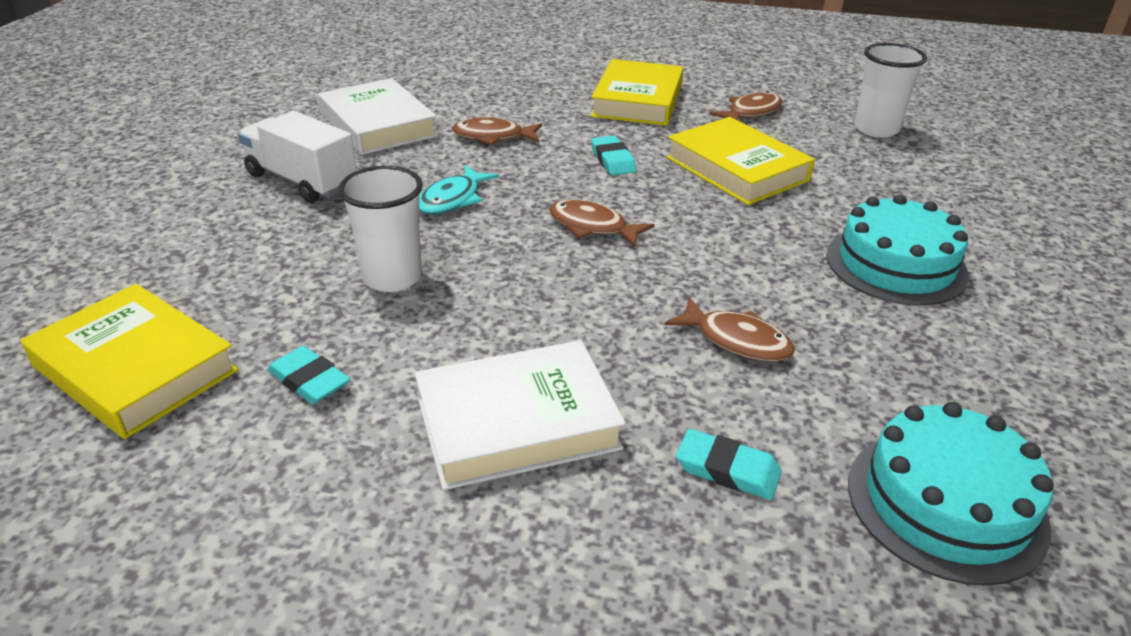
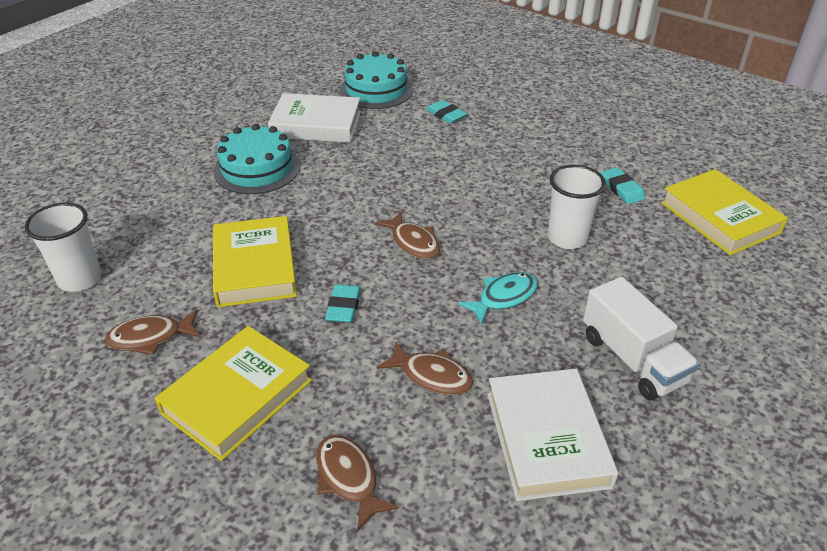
camera: 155 degrees left, 5 degrees up
(517, 422) = (523, 148): white book -> white book (316, 124)
(736, 340) = (392, 155): brown fish -> brown fish (348, 478)

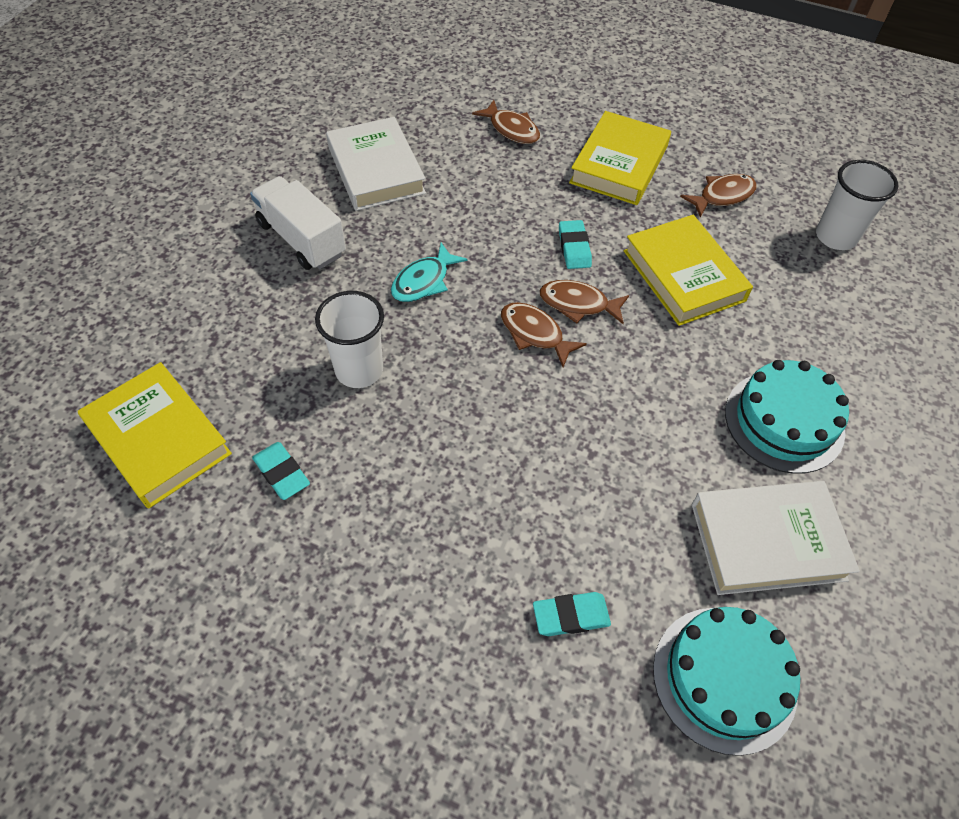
camera: 165 degrees right, 15 degrees up
(432, 376) = (474, 200): brown fish -> brown fish (578, 304)
(446, 115) = (571, 616): turquoise eraser -> turquoise eraser turned 45 degrees counterclockwise

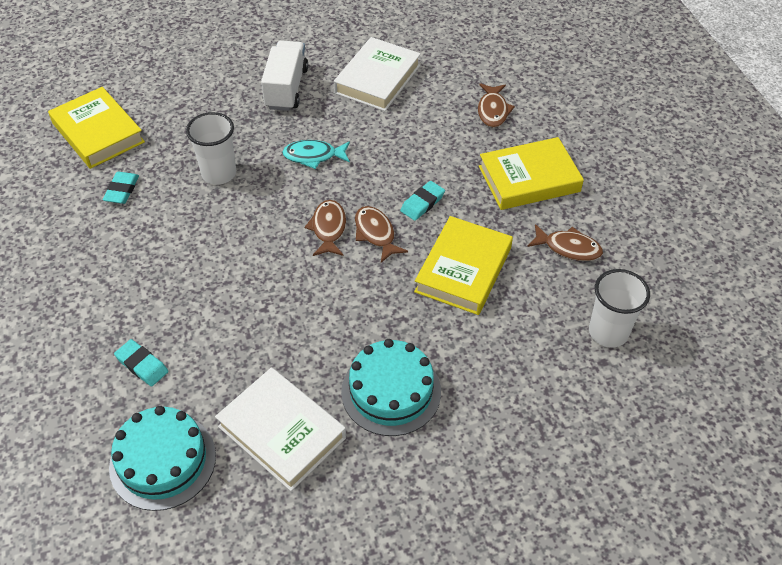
camera: 50 degrees right, 5 degrees down
(158, 439) = (98, 133): yellow book -> yellow book turned 45 degrees counterclockwise

